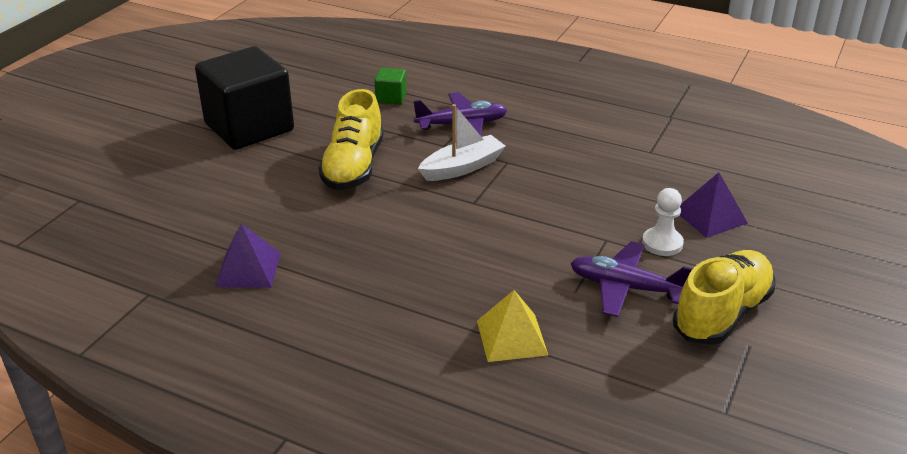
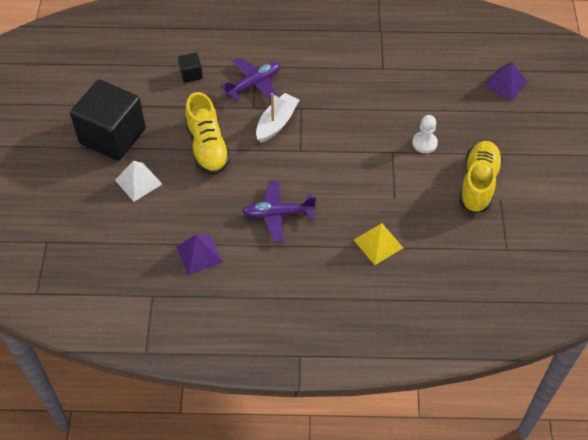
camera: 25 degrees left, 20 degrees up
(240, 176) = (138, 182): none -> white pyramid
(391, 98) = (191, 74): green cube -> black cube
(625, 287) = (420, 184): purple plane -> purple plane (278, 214)
(710, 216) = (441, 112): purple pyramid -> purple pyramid (505, 84)

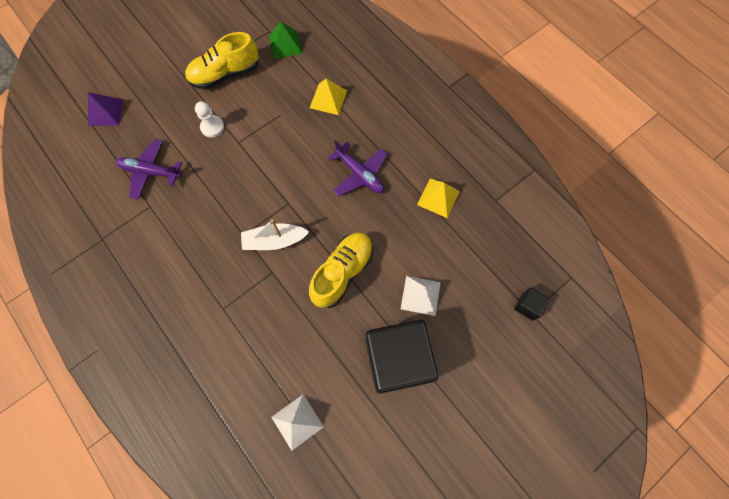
camera: 130 degrees left, 15 degrees up
(138, 61) = (297, 422): none -> white pyramid
(191, 74) = (275, 357): black cube -> black cube (527, 306)
(199, 254) = (438, 198): purple pyramid -> yellow pyramid
(254, 84) = (245, 292): purple plane -> purple plane (150, 172)
(476, 251) = (285, 44): none -> green pyramid

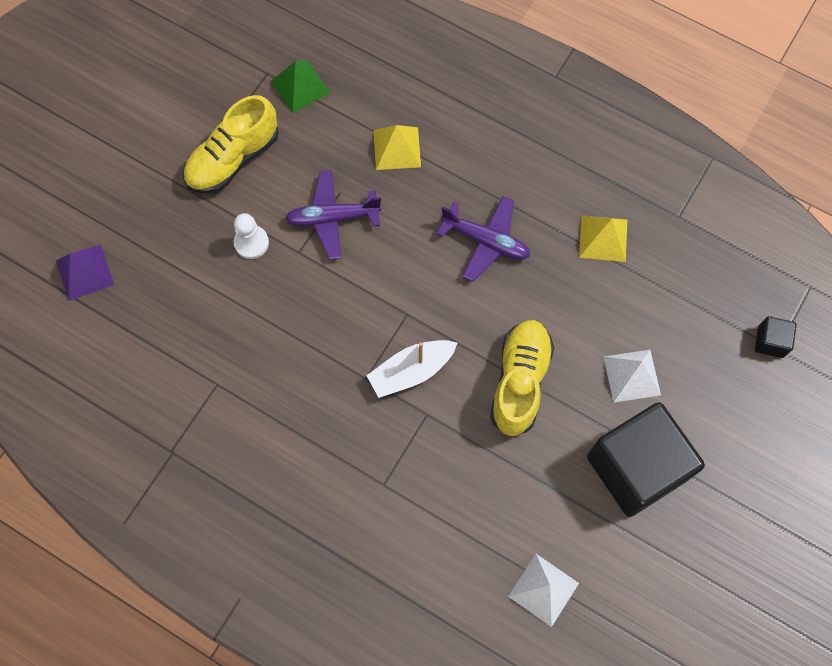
camera: 20 degrees left, 0 degrees up
(150, 172) = (194, 336): purple plane -> purple plane (333, 218)

